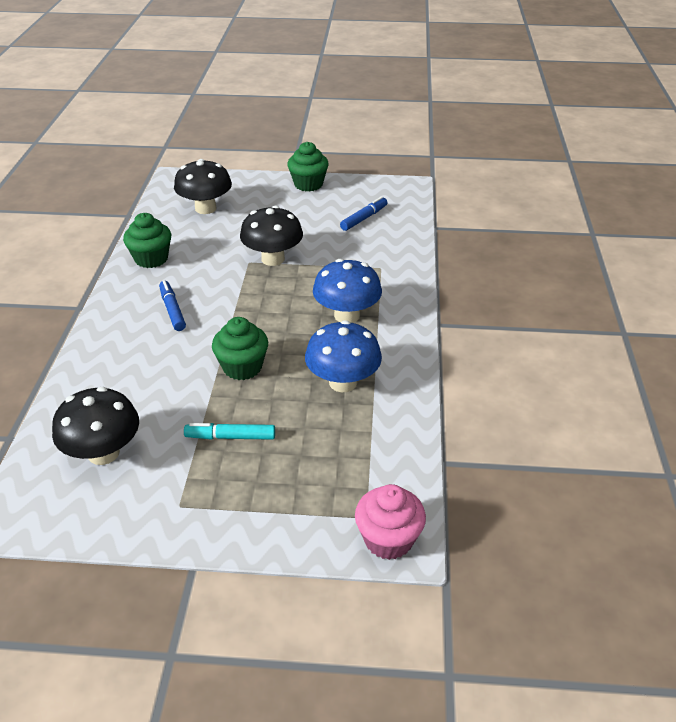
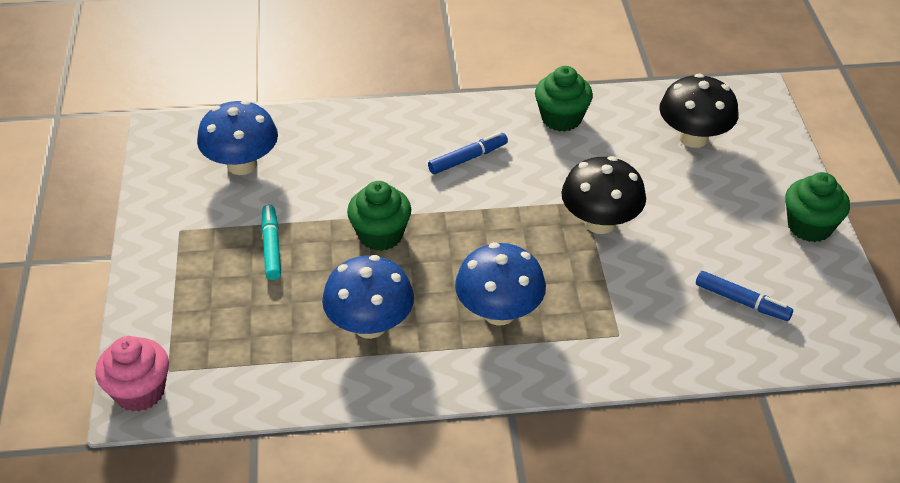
camera: 80 degrees right, 5 degrees up
(103, 453) = (242, 164): black mushroom -> blue mushroom

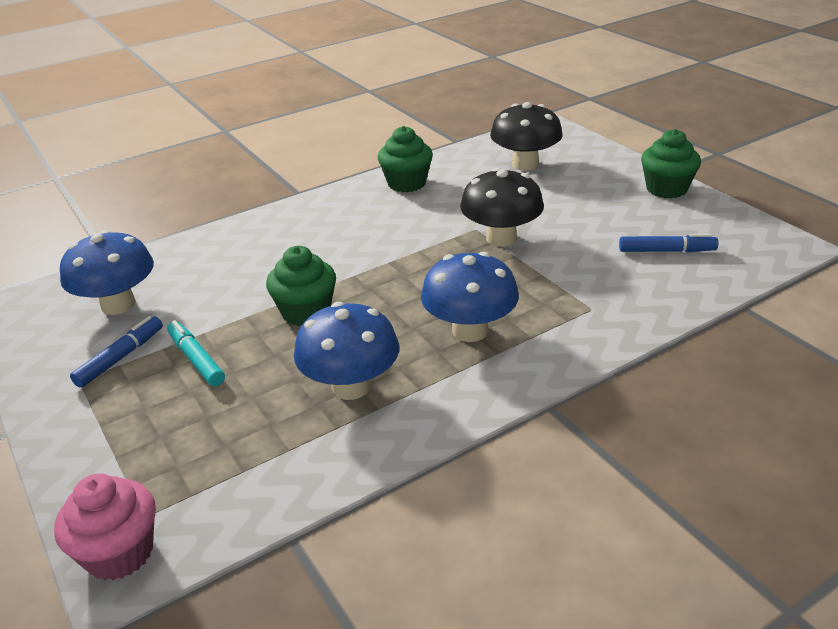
camera: 25 degrees left, 10 degrees down
(468, 158) = (346, 232): blue marker -> blue marker (121, 358)

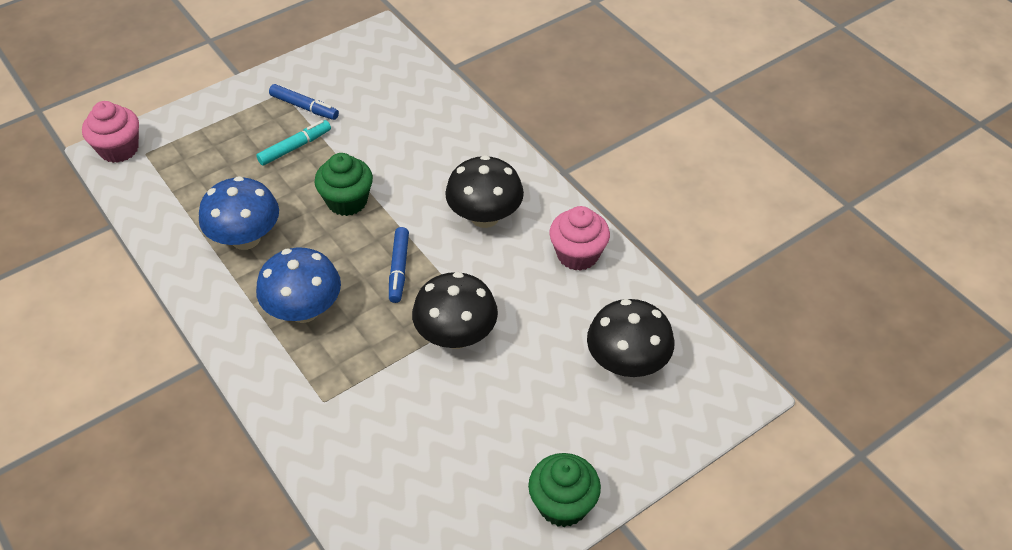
camera: 85 degrees right, 15 degrees up
(118, 304) = (373, 90): blue mushroom -> none
(350, 227) = (485, 217): none -> black mushroom
(406, 183) = (577, 254): green cupcake -> pink cupcake
(666, 251) = (419, 480): blue marker -> blue marker (399, 269)

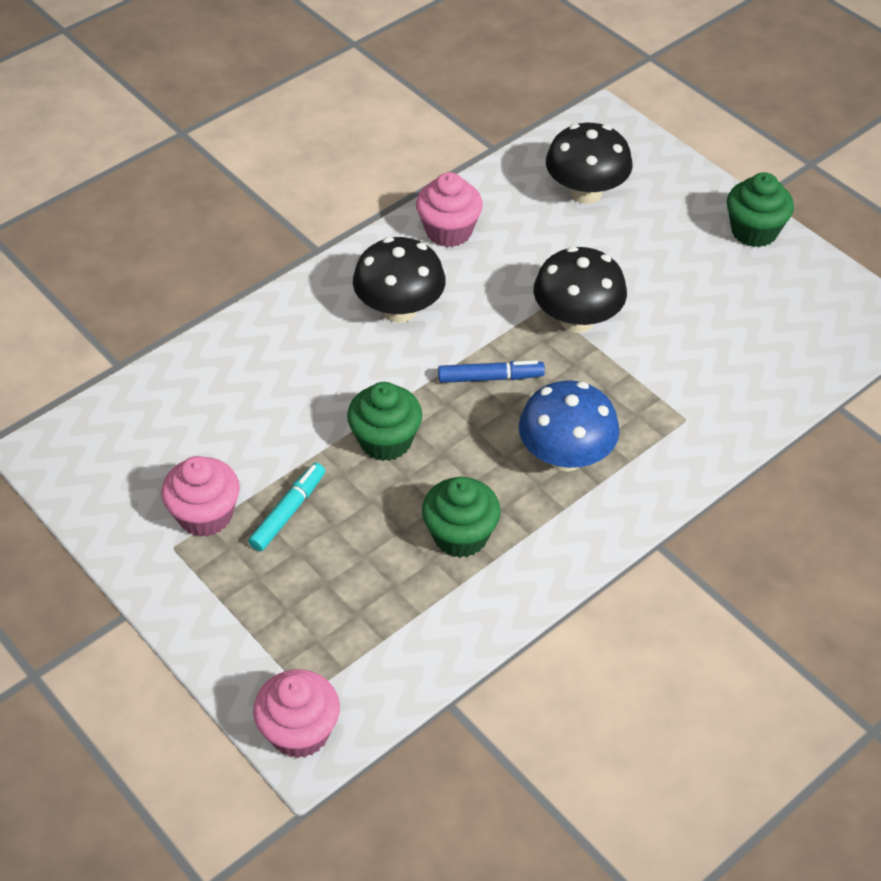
camera: 95 degrees left, 0 degrees up
(245, 238) = (460, 535): blue mushroom -> green cupcake
(295, 147) = (288, 512): turquoise marker -> turquoise marker turned 75 degrees clockwise
(304, 107) = (205, 515): blue marker -> pink cupcake

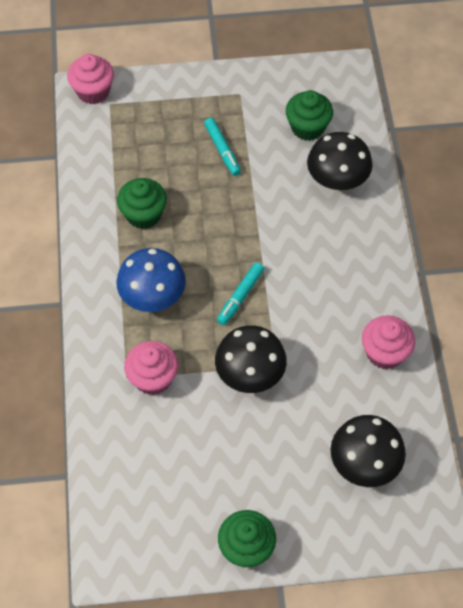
camera: 125 degrees right, 10 degrees up
(205, 515) = (249, 115): pink cupcake -> pink cupcake (153, 378)
(385, 441) = (235, 218): green cupcake -> green cupcake (307, 127)
(400, 310) = (332, 283): black mushroom -> black mushroom (337, 180)
(490, 378) = (240, 296): blue marker -> turquoise marker

